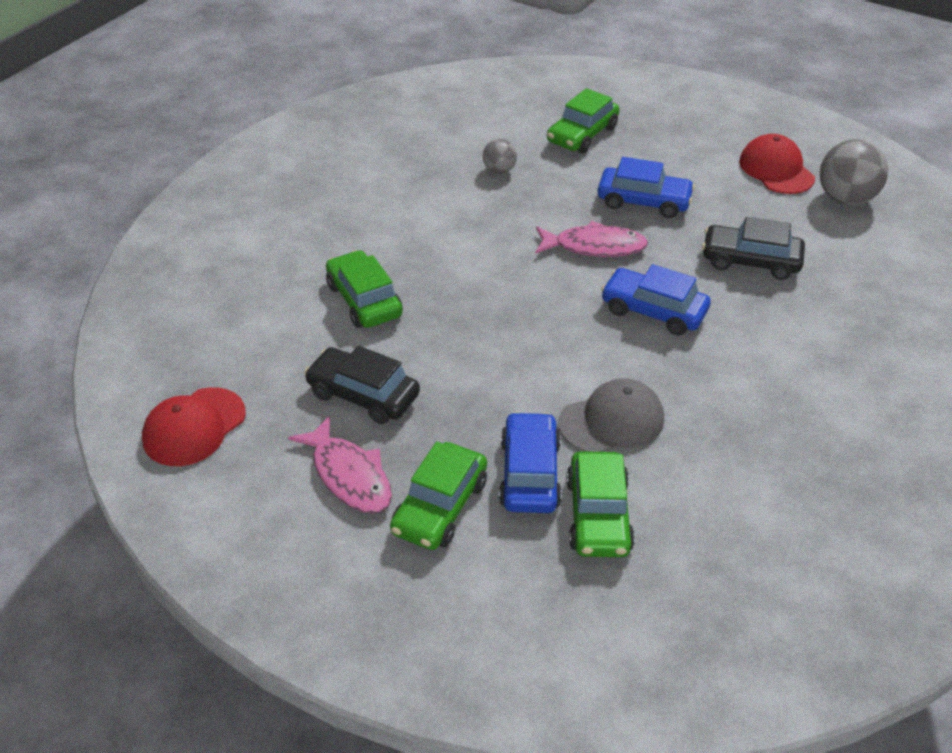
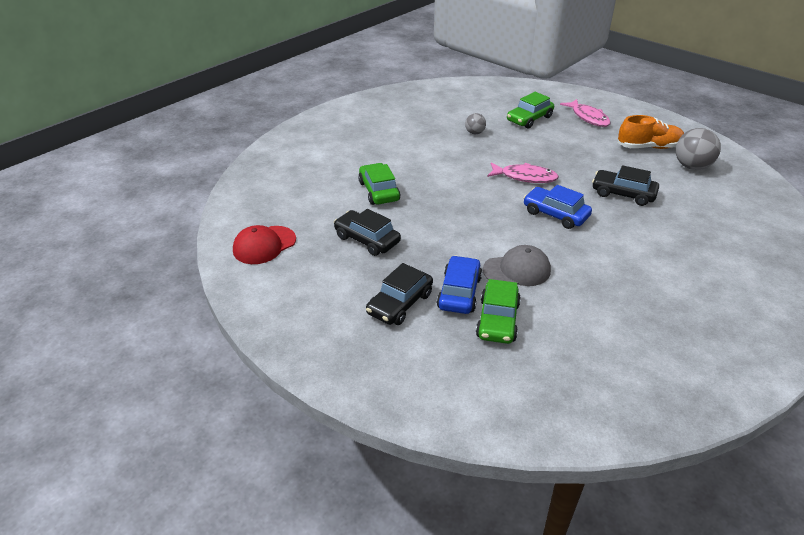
camera: 10 degrees right, 5 degrees down
(349, 475) = (349, 280): pink fish -> pink fish (588, 117)
(440, 507) = (400, 303): green car -> black car
(644, 201) = (561, 156): blue car -> none
(776, 169) = (649, 147): red cap -> orange shoe

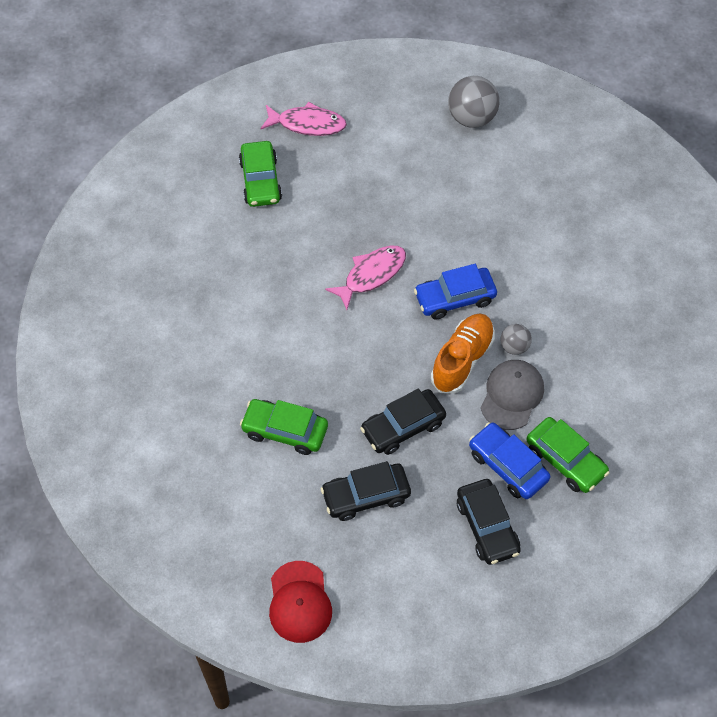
camera: 55 degrees left, 20 degrees up
(474, 133) = (243, 256): grey ball -> grey ball (514, 347)
(623, 194) = (468, 214): black car -> black car (403, 427)
(649, 147) = (410, 122): orange shoe -> orange shoe (462, 360)

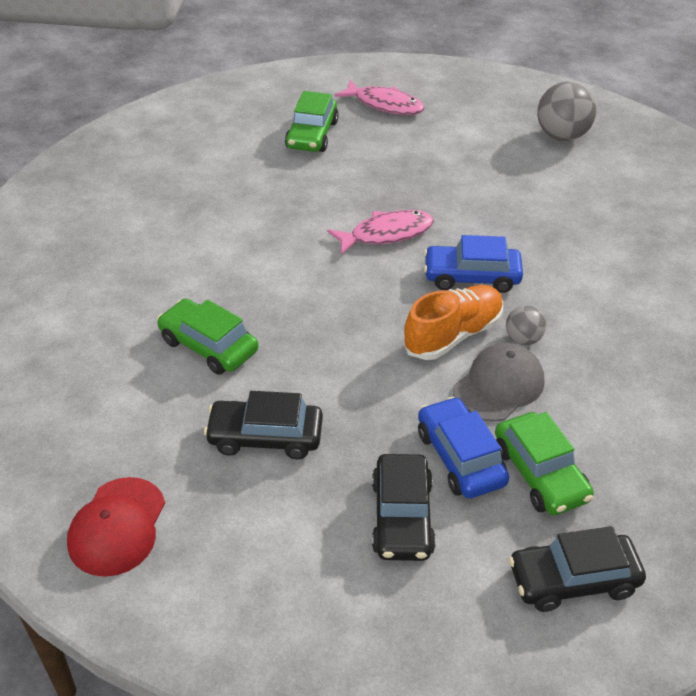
camera: 20 degrees right, 15 degrees down
(403, 427) = (348, 380): black car -> black car (573, 580)

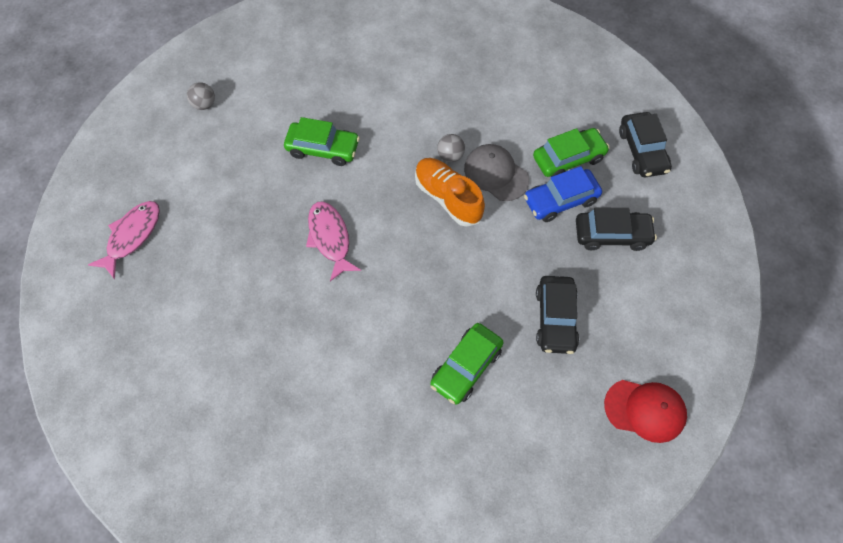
camera: 90 degrees left, 20 degrees up
(312, 135) = (175, 299): green car -> green car (323, 148)
(471, 277) = (384, 182): blue car -> none
(562, 136) = (204, 104): grey ball -> grey ball, size x0.55

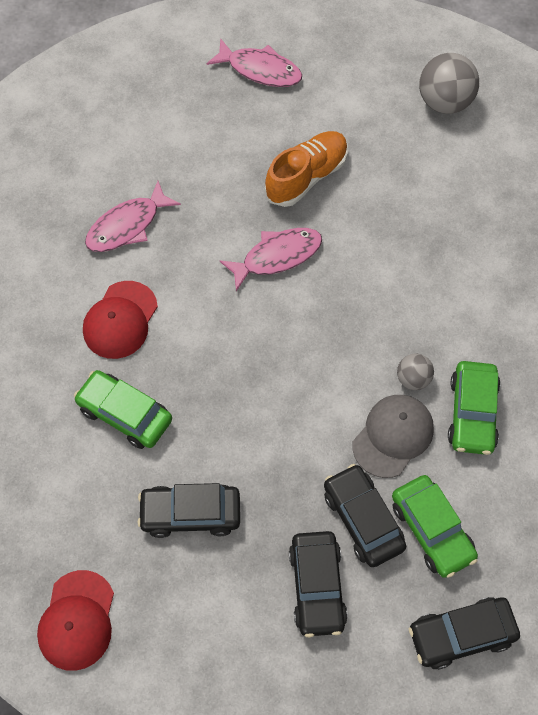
camera: 85 degrees right, 0 degrees up
(204, 104) = (444, 102): grey ball -> grey ball, size x1.81
(277, 358) = (127, 225): none -> pink fish
(323, 148) = (401, 233): green car -> green car (472, 413)
(375, 368) = (120, 320): none -> red cap
(448, 197) = (349, 380): orange shoe -> orange shoe (306, 176)
(560, 200) = (362, 519): blue car -> black car

